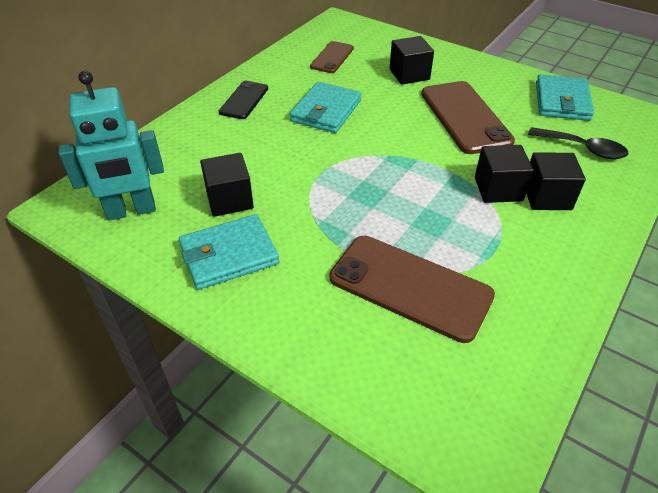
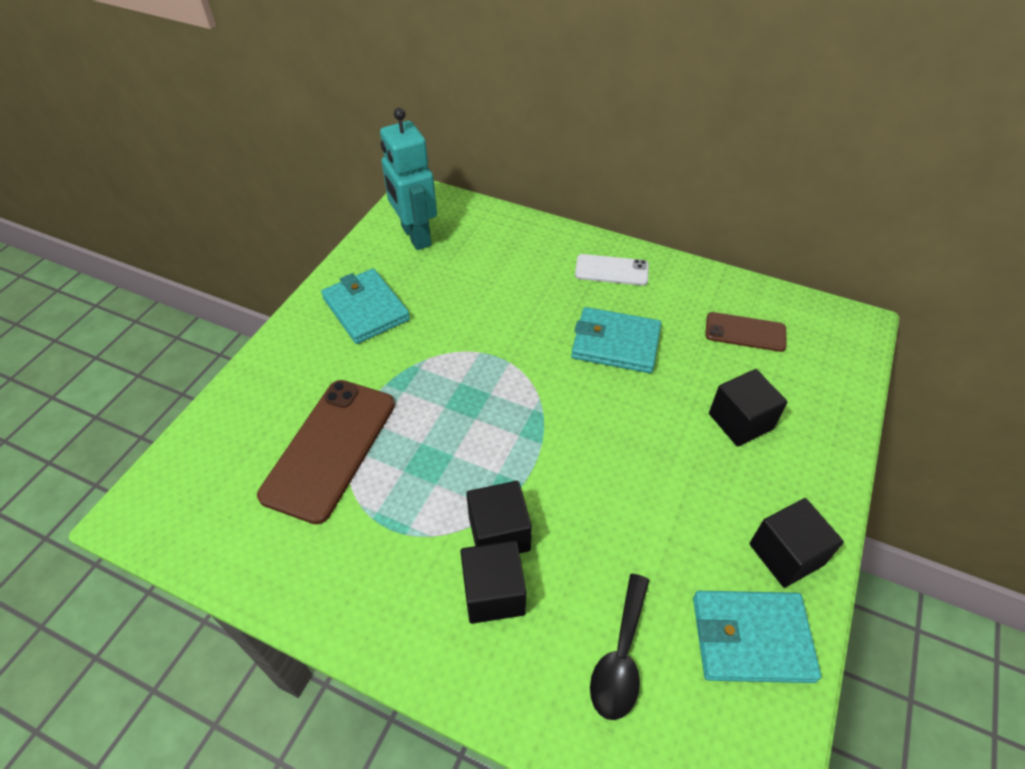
camera: 80 degrees right, 5 degrees up
(229, 200) = (440, 294): black cube -> black cube (786, 554)
(244, 100) = (611, 270): black phone -> white phone
(465, 117) = (653, 494): brown phone -> none

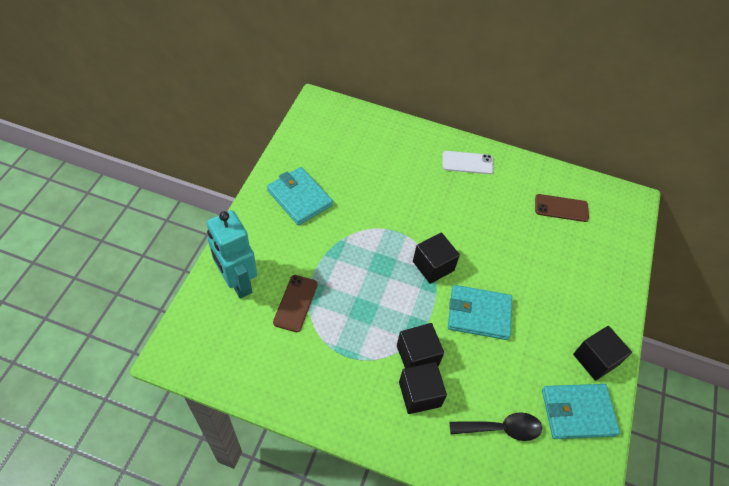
camera: 10 degrees left, 5 degrees up
(330, 448) = (295, 303): brown phone -> brown phone, size x0.56
(415, 236) = (324, 138): turquoise robot -> turquoise robot (237, 282)
(615, 343) = (476, 219): turquoise wallet -> turquoise wallet (479, 314)
(620, 657) = (501, 428): black spoon -> black spoon turned 105 degrees counterclockwise
(740, 421) = (562, 272): black cube -> black cube (433, 266)

